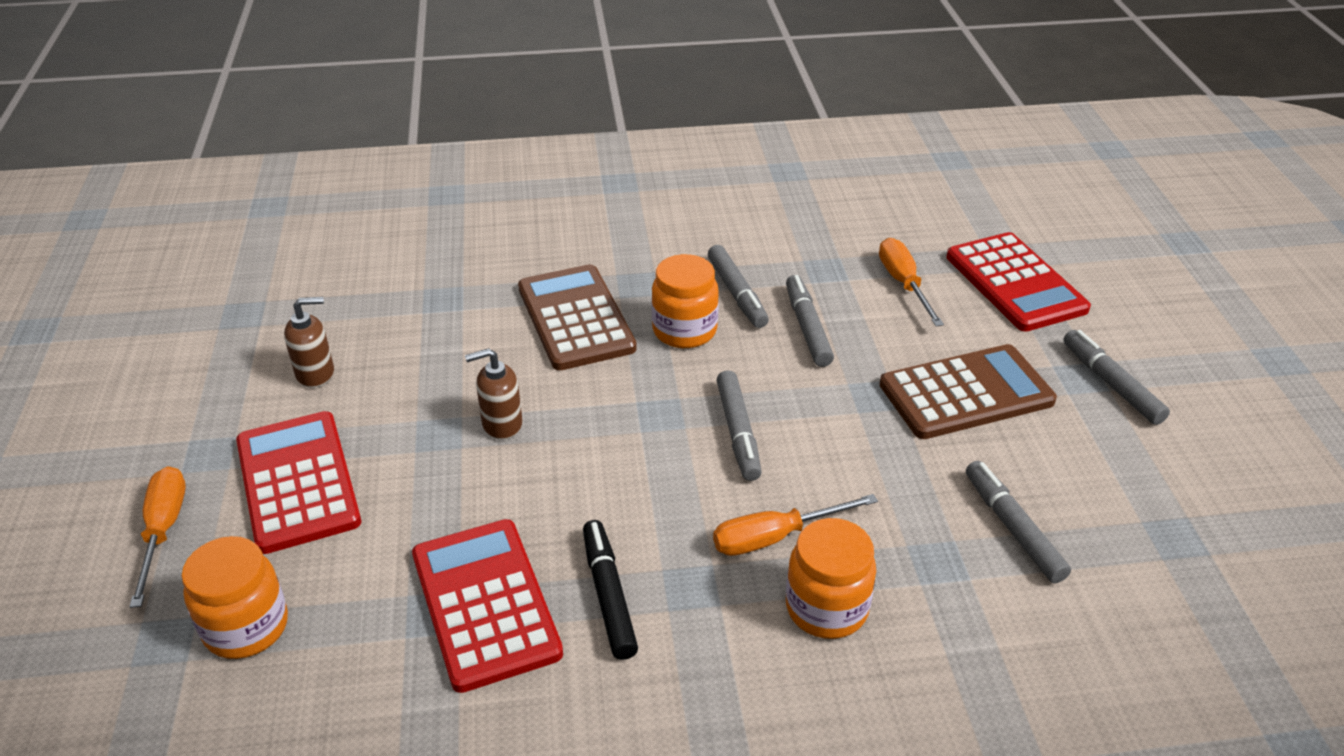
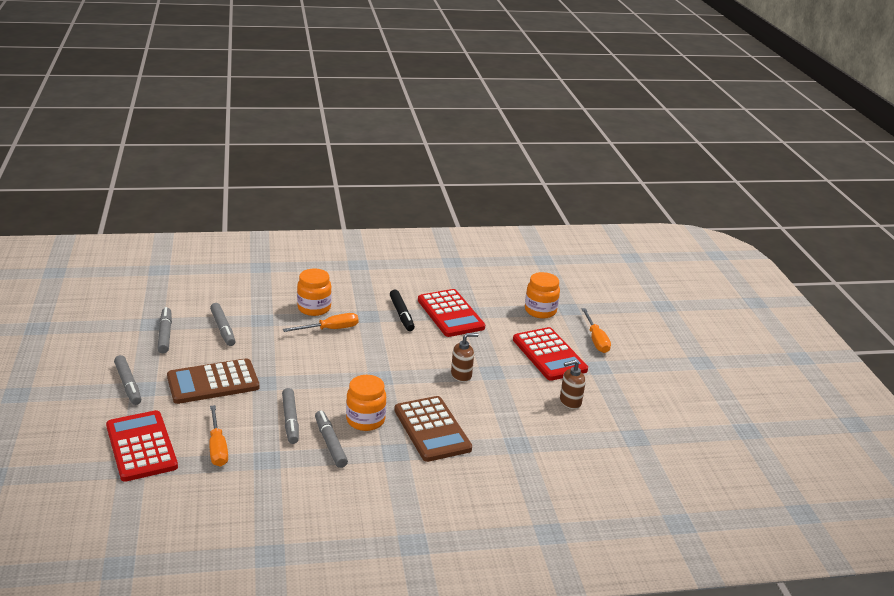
camera: 175 degrees right, 10 degrees down
(738, 432) = (340, 368): grey marker -> grey marker (165, 334)

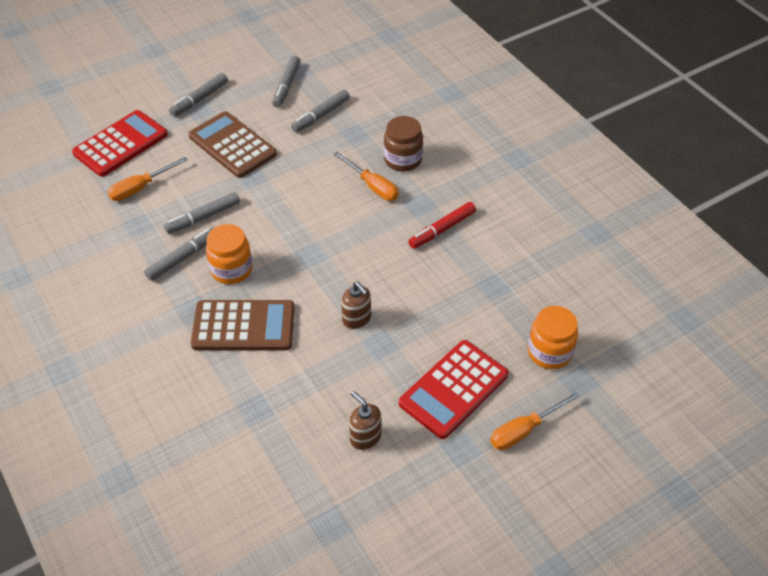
camera: 70 degrees right, 20 degrees up
(165, 334) = (287, 86): grey marker -> grey marker turned 135 degrees clockwise
(314, 308) = (403, 160): orange jar -> brown jar
(402, 314) = (442, 229): black marker -> red marker
(432, 429) = (243, 326): brown calculator -> brown calculator turned 135 degrees counterclockwise
(450, 314) = (475, 270): red calculator -> none

